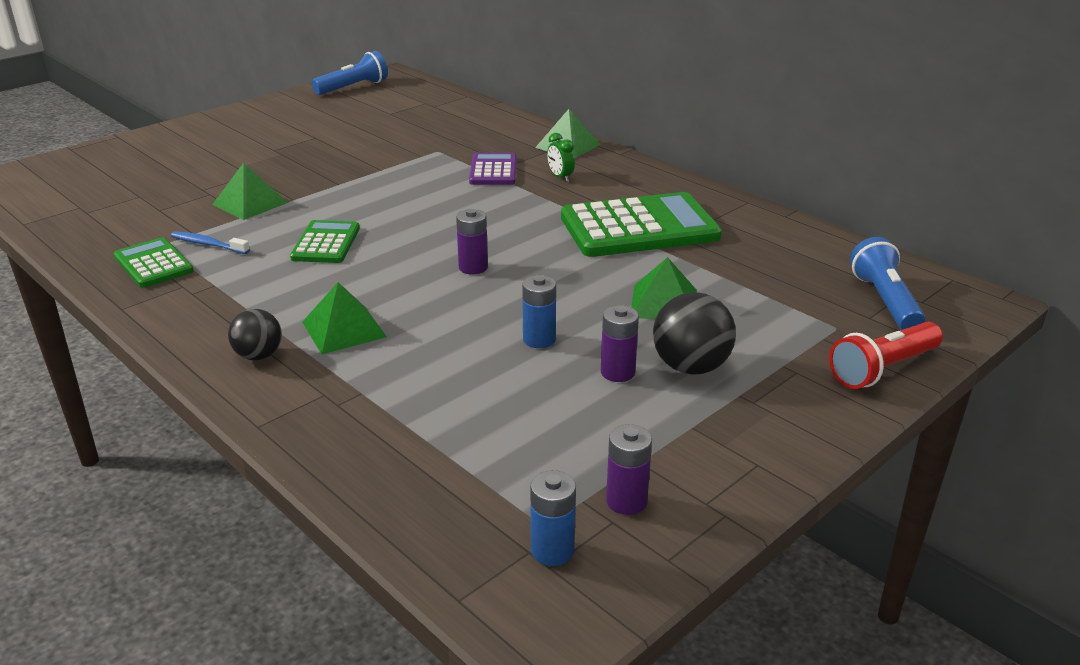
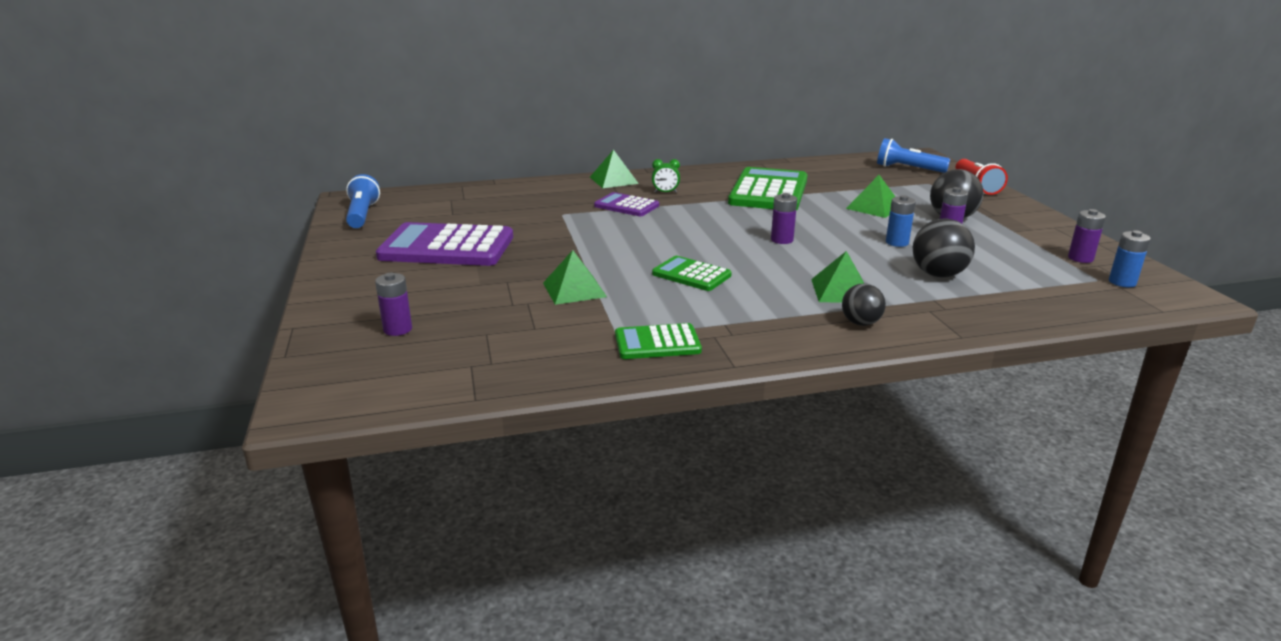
camera: 60 degrees left, 5 degrees down
(130, 166) = (397, 329): none -> purple battery
(208, 244) = (642, 316): blue toothbrush -> none
(307, 134) = (447, 247): none -> purple calculator
(448, 384) = (938, 274): none -> black ball

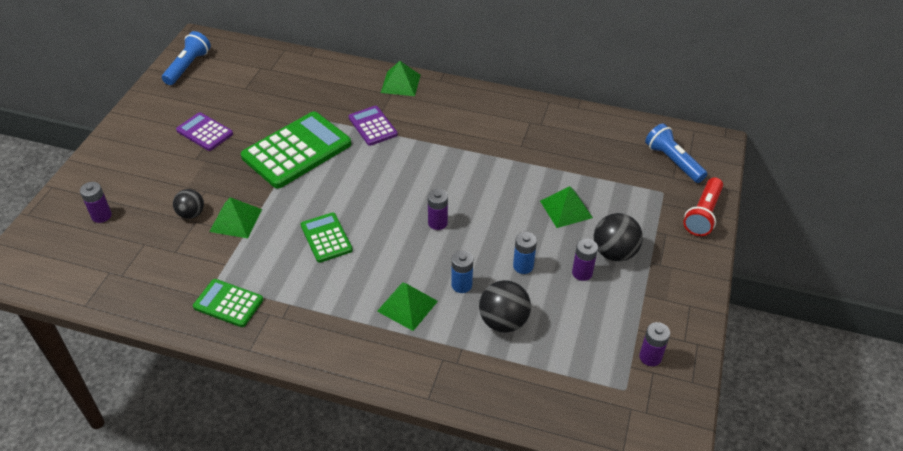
camera: 30 degrees right, 20 degrees up
(447, 247) = (204, 132): purple calculator -> purple calculator, size x0.54
(665, 192) = (421, 118): green clock -> none
(768, 191) = (505, 149): green calculator -> green calculator (296, 150)
(860, 323) = (377, 348): black ball -> black ball (191, 214)
(1122, 282) = (641, 403): blue battery -> blue battery (461, 285)

